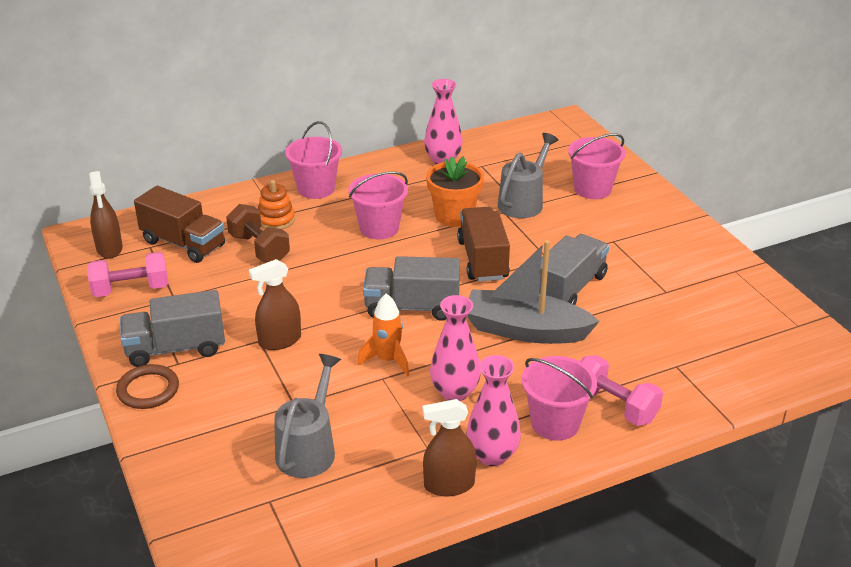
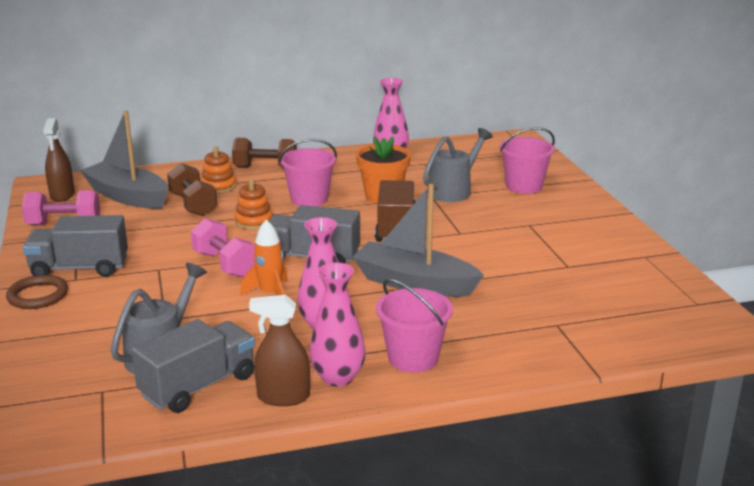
camera: 10 degrees right, 10 degrees down
(183, 244) = (128, 196): brown truck -> grey boat
(280, 341) = (177, 271): brown spray bottle -> none
(316, 188) = (265, 168): pink bucket -> brown dumbbell
(333, 265) = (254, 221): none -> orange stacking toy
(569, 288) = (471, 256): grey truck -> grey truck (198, 386)
(614, 406) = (479, 350): pink dumbbell -> pink dumbbell (225, 264)

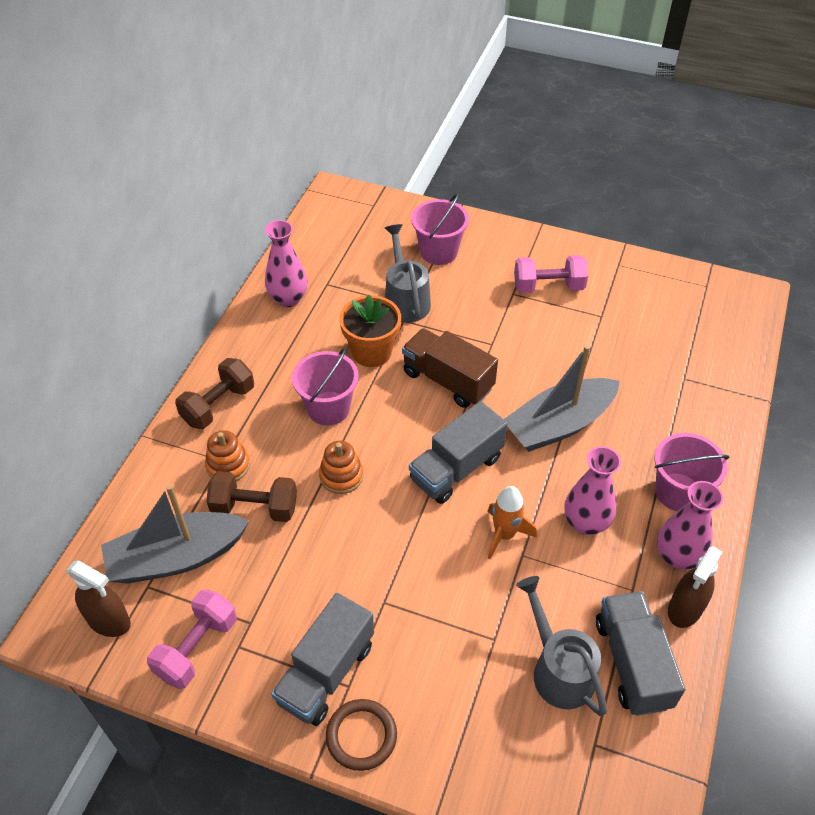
camera: 55 degrees left, 25 degrees up
(225, 264) = (418, 542): pink dumbbell -> pink dumbbell (548, 286)

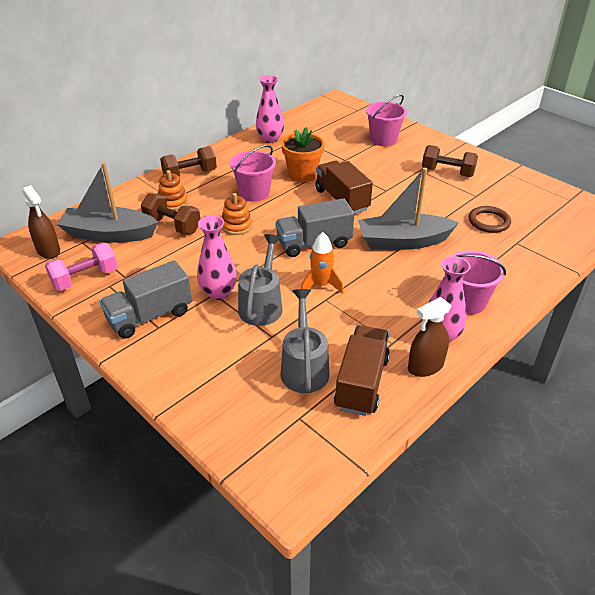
camera: 25 degrees right, 10 degrees down
(361, 736) = (146, 354): brown ring -> brown ring (489, 221)
(405, 299) = (344, 156): grey watering can -> grey watering can (262, 304)
(548, 286) = (447, 172): pink dumbbell -> brown dumbbell
(585, 523) = (384, 297): pink vase -> pink vase (218, 292)
(632, 663) = (361, 383): grey truck -> brown truck

